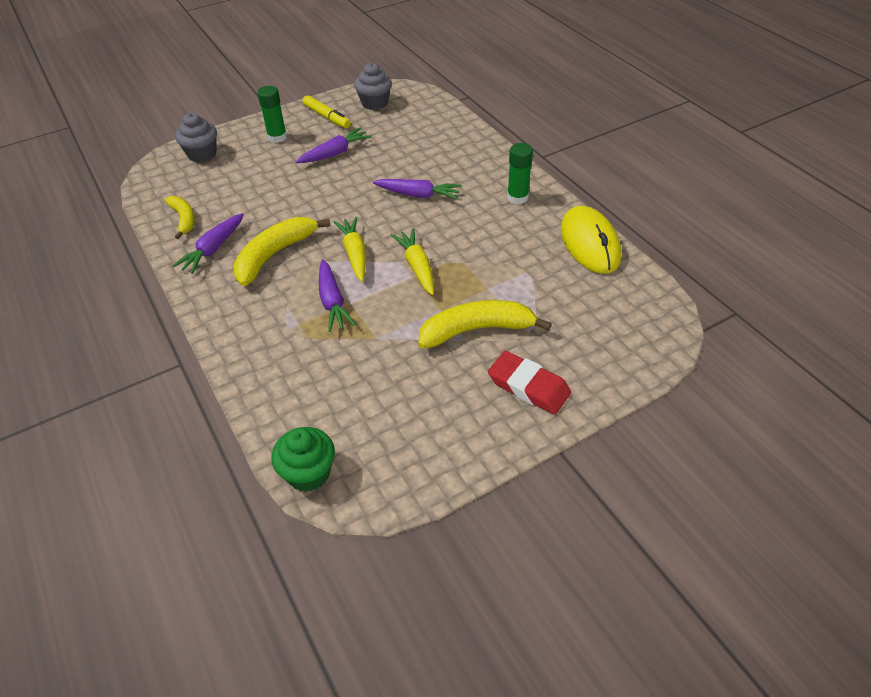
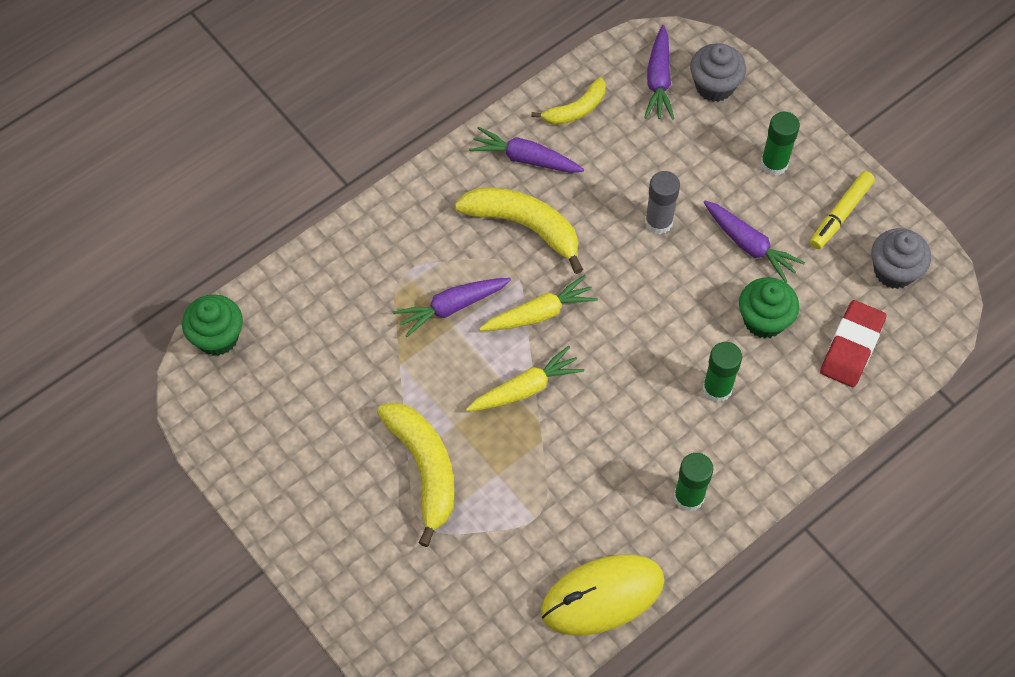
camera: 80 degrees right, 15 degrees up
(300, 189) = (658, 222): none -> grey glue stick
(393, 153) = (764, 320): none -> green cupcake
(418, 195) = (672, 368): purple carrot -> purple carrot (658, 80)
(439, 177) = (717, 389): none -> green glue stick
(528, 386) = (343, 532): red eraser -> red eraser (851, 347)

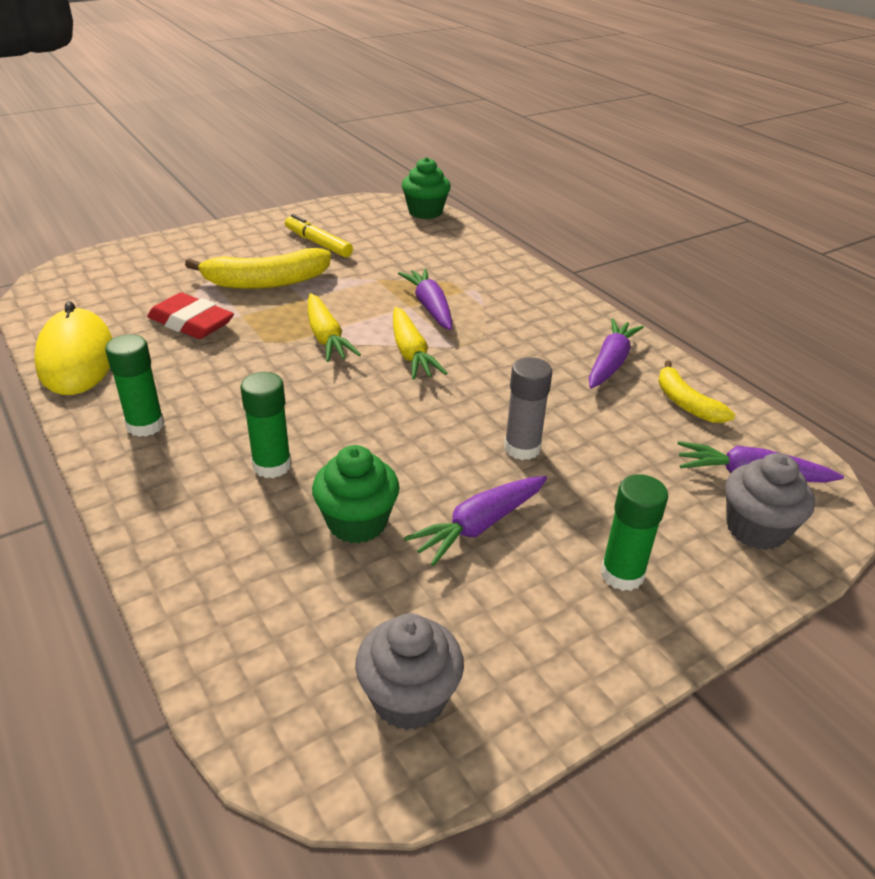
camera: 95 degrees right, 25 degrees down
(524, 226) = (521, 354): yellow banana -> none
(840, 214) = (528, 642): yellow marker -> yellow marker (318, 243)
(851, 347) = (285, 612): red eraser -> red eraser (191, 323)

